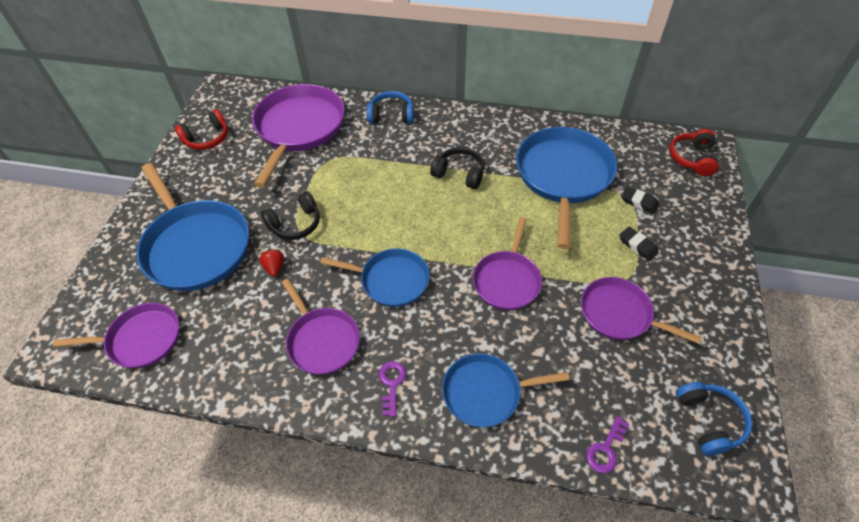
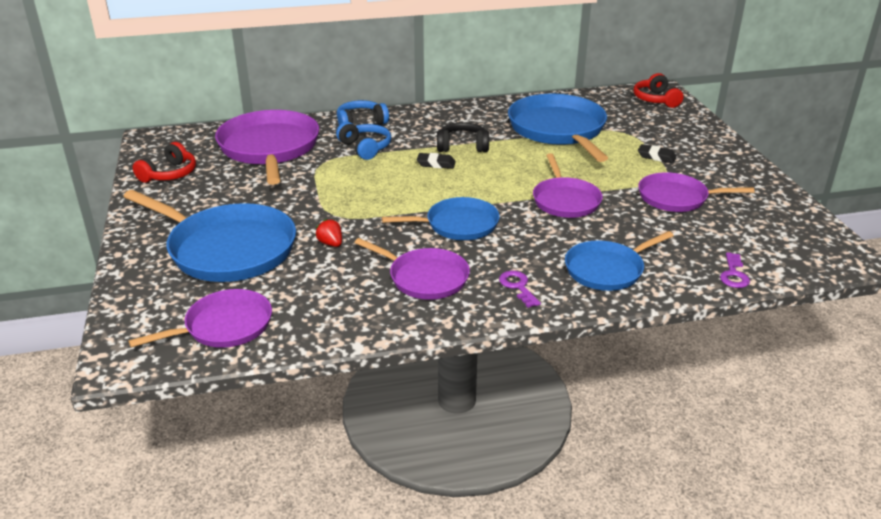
camera: 25 degrees left, 20 degrees down
(295, 224) = (326, 211): black headphones -> none
(639, 202) = (635, 132): black eraser -> black eraser (436, 164)
(709, 421) = (796, 238): blue headphones -> blue headphones (365, 148)

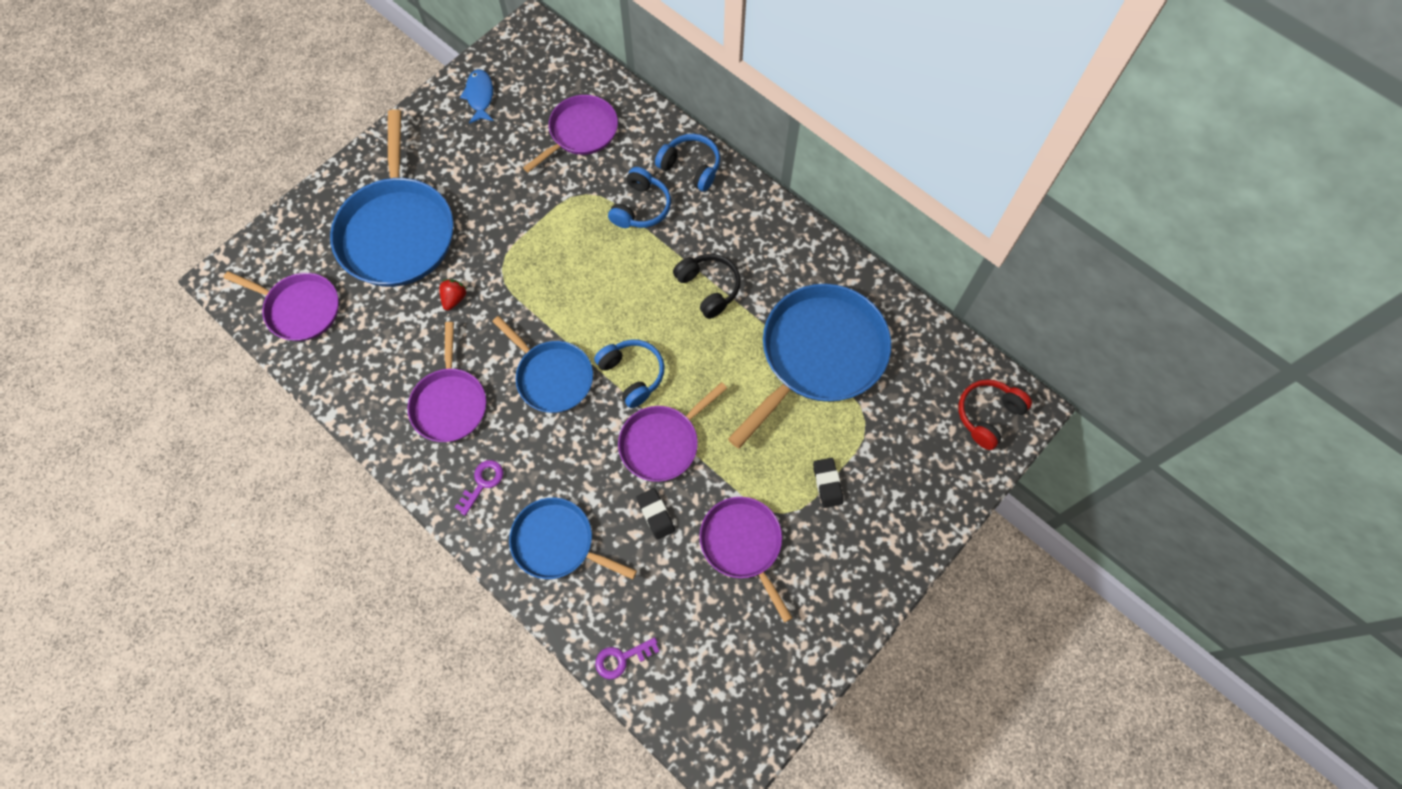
camera: 55 degrees right, 35 degrees up
(169, 174) = (480, 96): red headphones -> blue fish
(269, 148) = (581, 132): purple pan -> purple pan, size x0.60
(436, 164) = (654, 288): black eraser -> black eraser (656, 514)
(496, 193) = (632, 375): none -> blue headphones

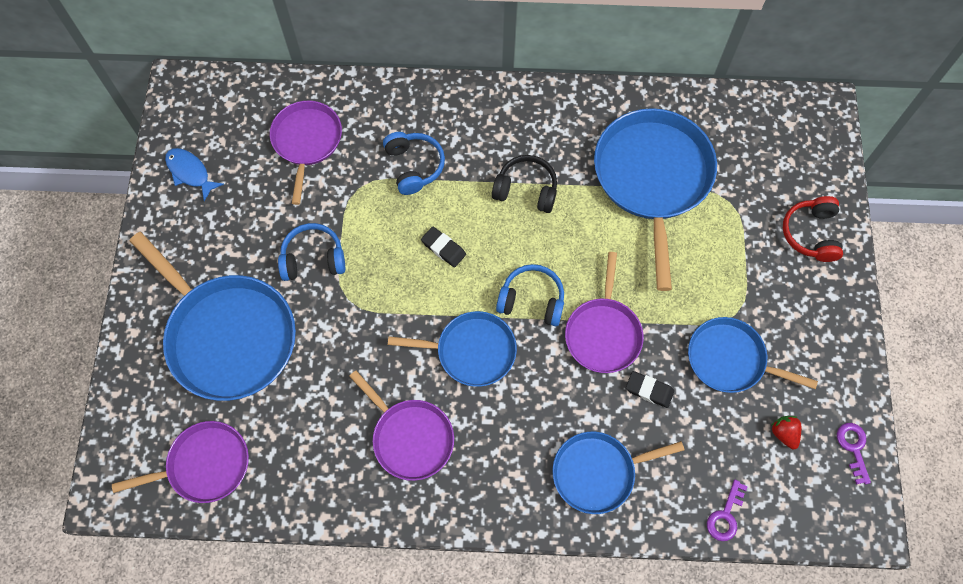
camera: 40 degrees left, 0 degrees up
(454, 298) = (332, 352): red strawberry -> red strawberry (784, 433)
(482, 483) = (497, 477): purple key -> purple key (853, 448)
(690, 167) = (423, 106): blue headphones -> blue headphones (313, 259)
(743, 544) = (730, 359): purple pan -> blue pan
(827, 483) = (746, 267): black eraser -> black eraser (443, 248)
(988, 415) = (805, 132): red headphones -> red headphones (811, 234)

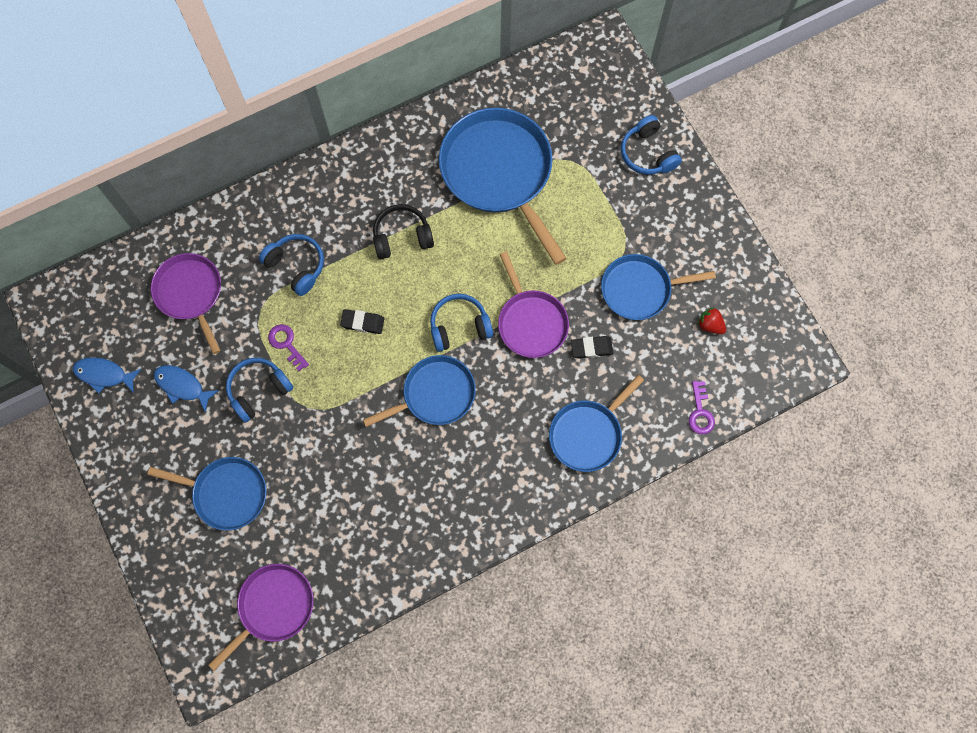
camera: 30 degrees left, 5 degrees up
(228, 336) = (227, 493): blue pan -> blue pan, size x0.60
(249, 218) = (182, 386): none -> blue fish
(410, 438) = (427, 490): purple pan -> none
(811, 234) = (648, 153): red headphones -> blue headphones
(853, 448) = (766, 307): purple key -> purple key (286, 344)

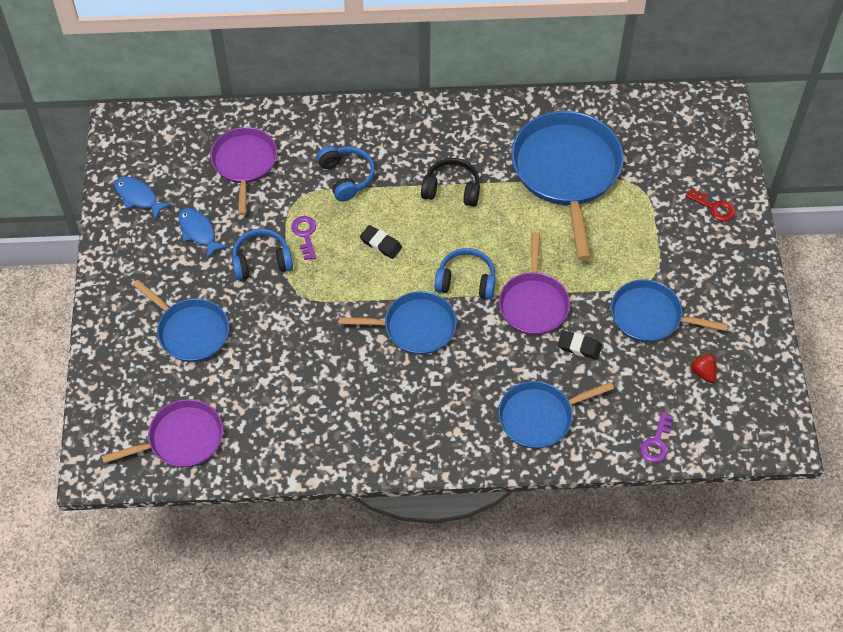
camera: 25 degrees right, 15 degrees down
(648, 153) = (714, 207): blue headphones -> red key

